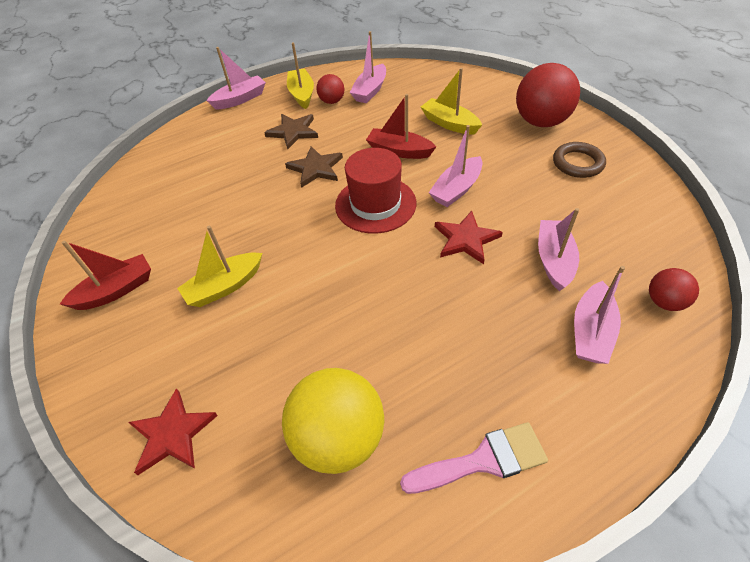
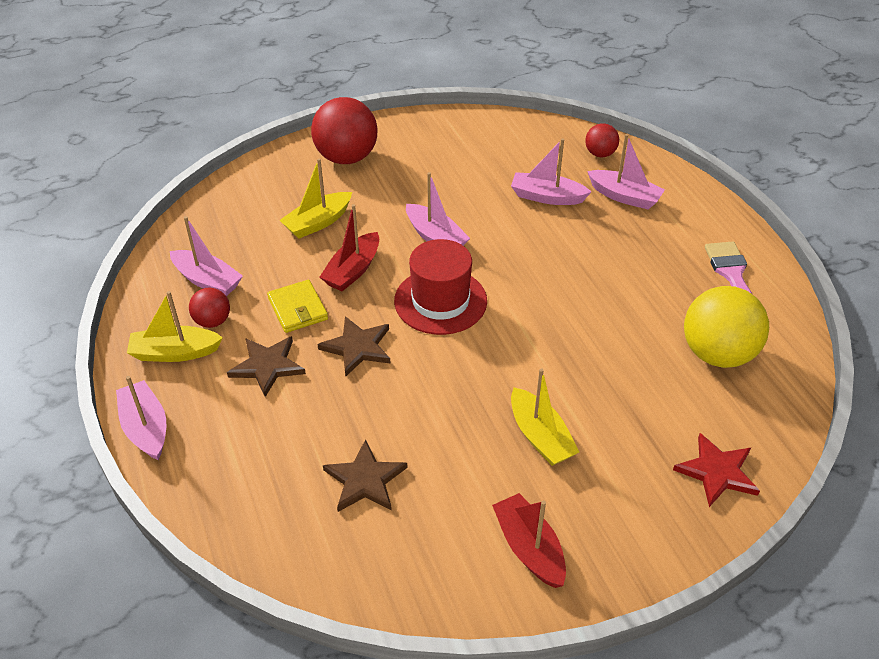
camera: 85 degrees left, 5 degrees down
(191, 194) = (365, 480): none -> brown star
(351, 133) = (298, 309): none -> yellow wallet
(466, 239) = (509, 244): red star -> none
(577, 163) = (423, 151): brown ring -> none

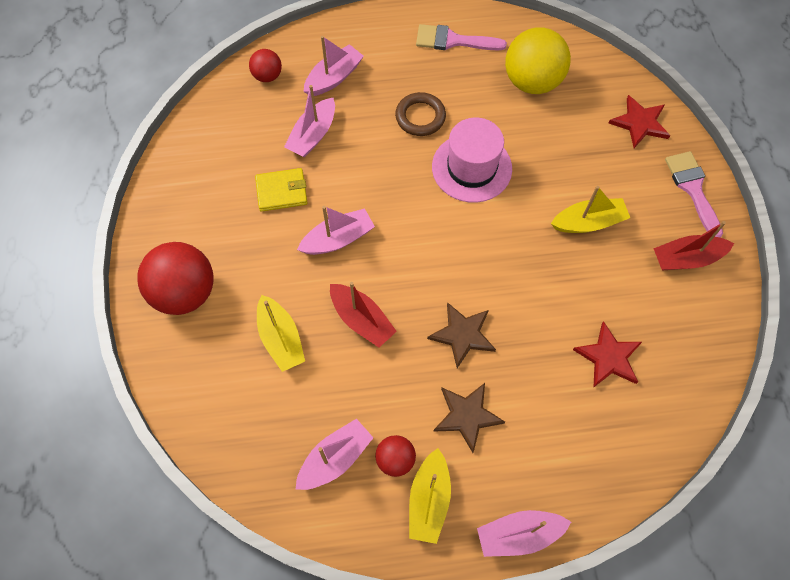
camera: 75 degrees left, 20 degrees up
(298, 309) = (400, 377): yellow wallet -> yellow wallet (281, 191)
(365, 480) = (609, 357): brown star -> red star
(440, 301) = (423, 255): red hat -> none
(566, 320) = (471, 168): none -> pink hat
(611, 268) = (420, 117): none -> brown ring
(641, 544) = (692, 189): none -> pink brush

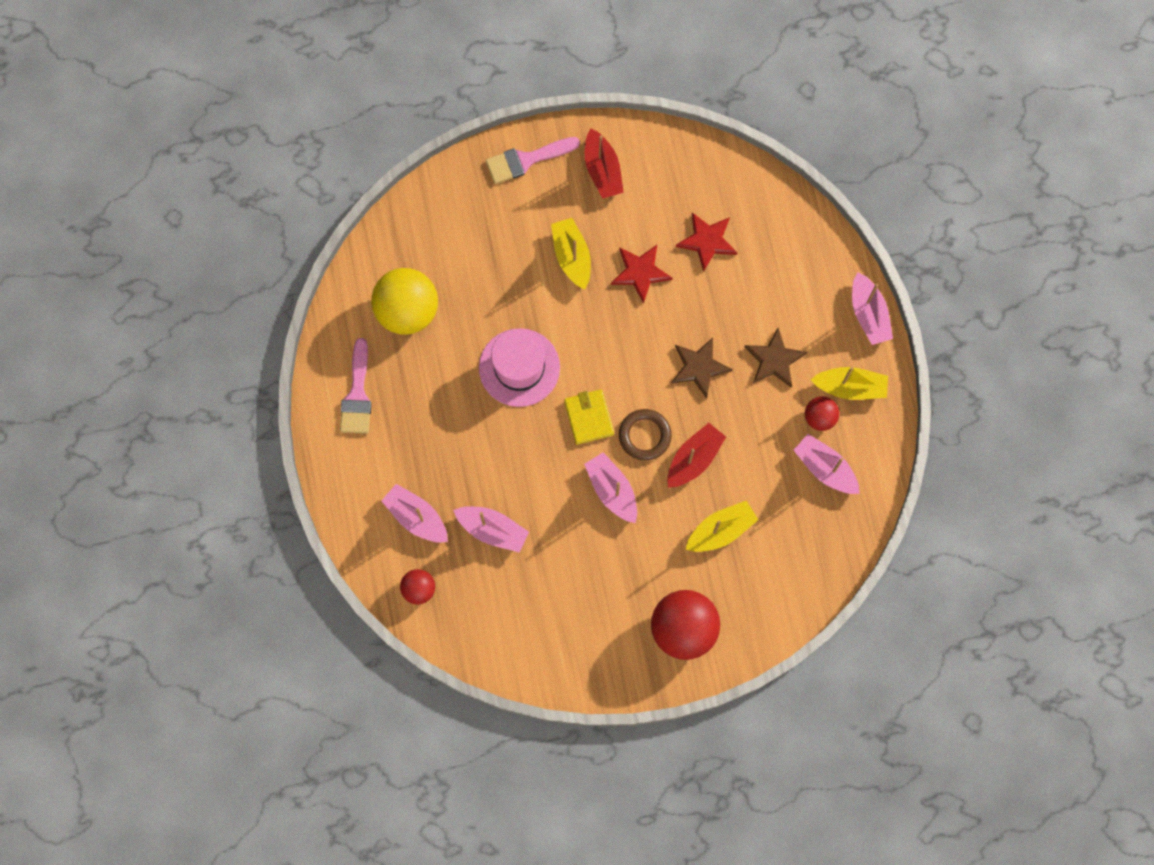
camera: 95 degrees left, 10 degrees up
(281, 191) = (563, 553): yellow wallet -> yellow wallet (588, 417)
(420, 117) = (461, 422): brown ring -> brown ring (644, 435)
(640, 123) = (452, 205): red star -> red star (640, 272)

